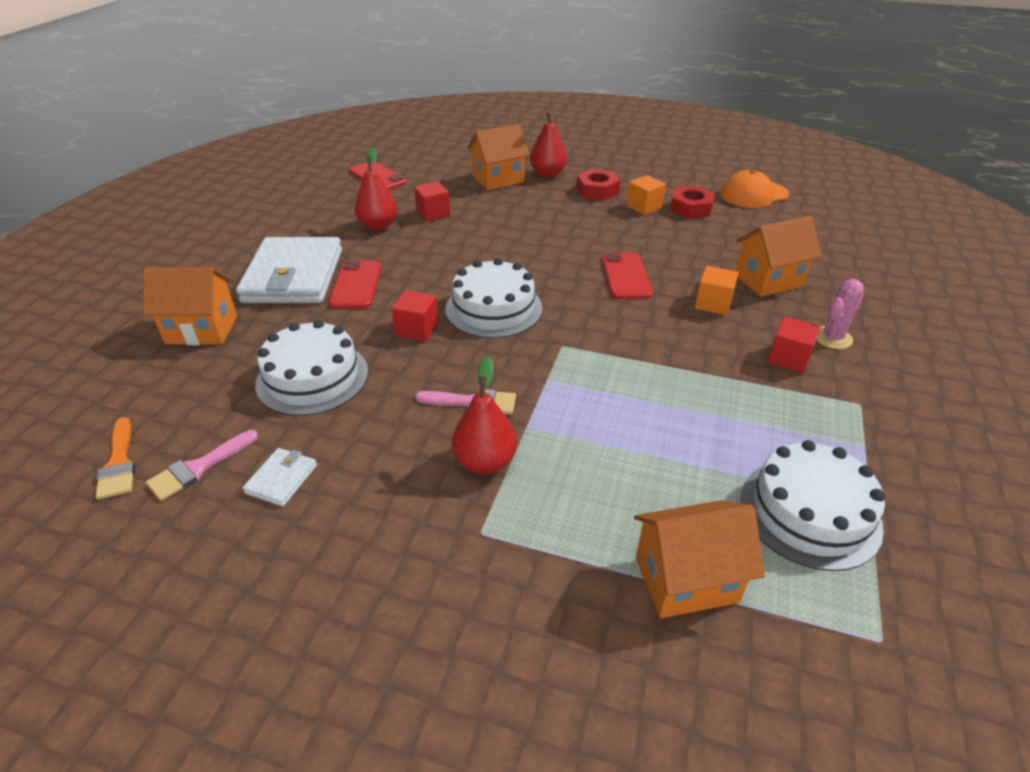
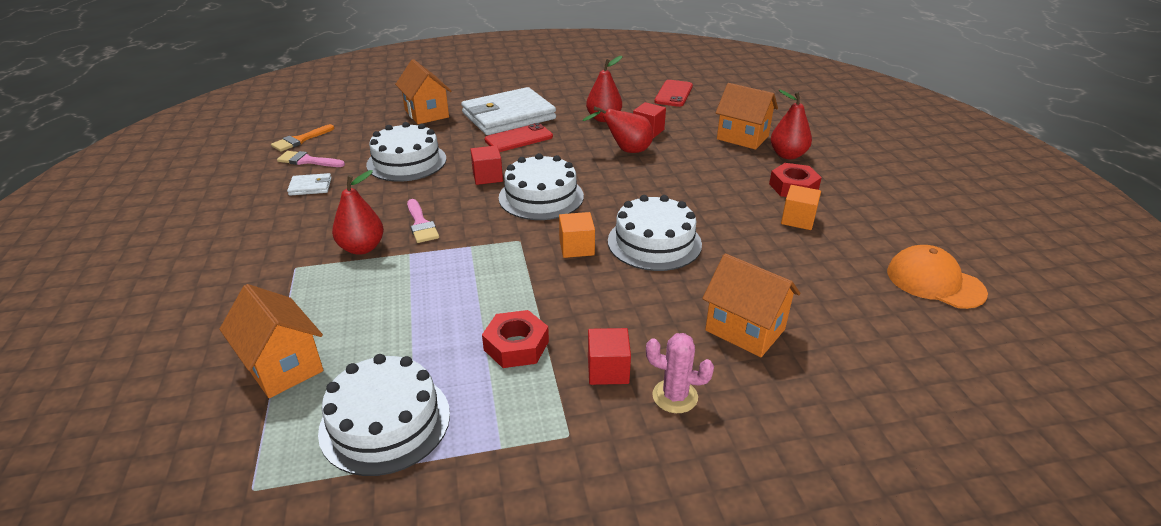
camera: 60 degrees right, 5 degrees down
(456, 236) = (625, 150): none -> red pear
(625, 276) = (654, 242): red phone -> white cake
(691, 208) = (835, 247): red nut -> red nut (516, 346)
(713, 303) = (660, 302): orange cube -> orange cube (576, 247)

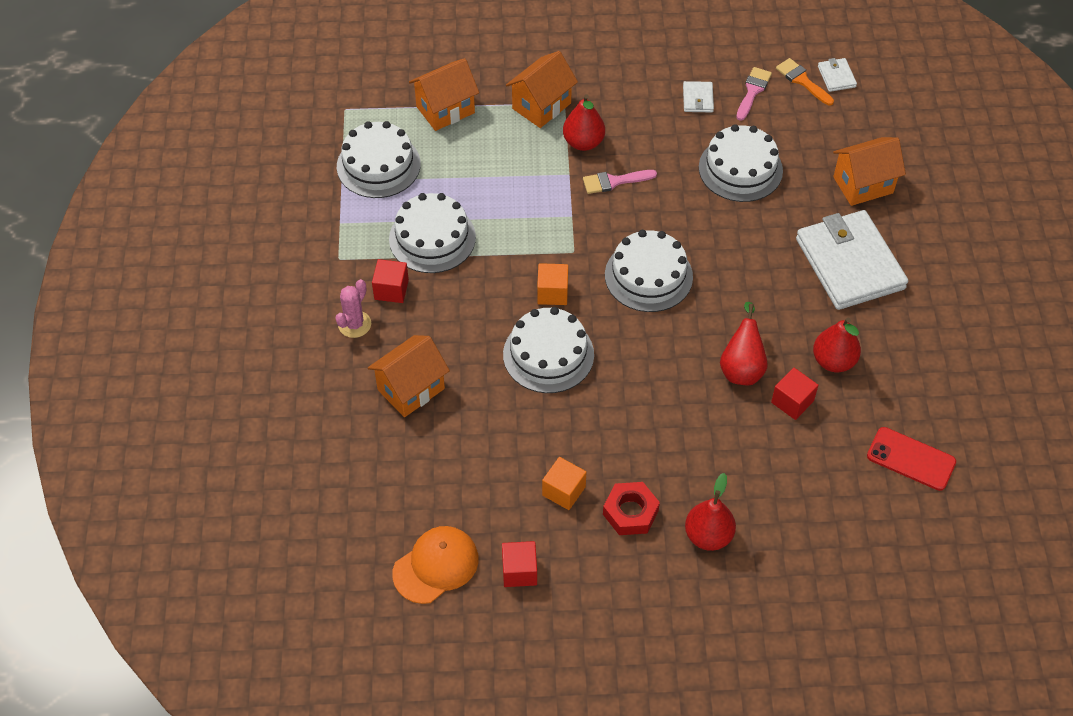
camera: 100 degrees right, 20 degrees up
(300, 126) = (836, 77): none -> white wallet
(487, 177) = (697, 235): red cube -> red cube (519, 571)
(516, 346) = (432, 238): red nut -> white cake
(519, 138) = (785, 268): red phone -> none
(742, 138) = (762, 501): orange house -> orange house (541, 106)

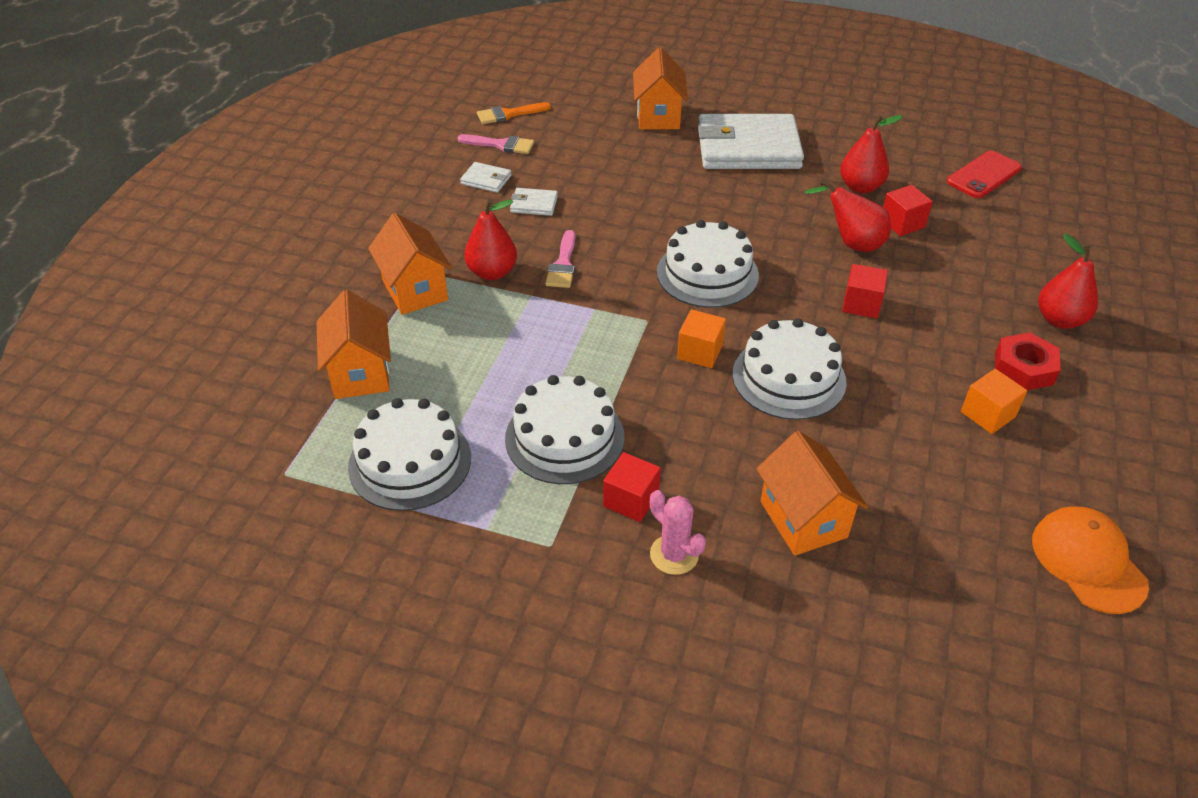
camera: 70 degrees left, 10 degrees down
(519, 571) = (1099, 482): red cube -> red cube (861, 304)
(740, 169) = (597, 178): white cake -> none
(753, 91) = (501, 145): pink brush -> pink brush turned 150 degrees clockwise
(836, 77) = (518, 95): white wallet -> white wallet (534, 204)

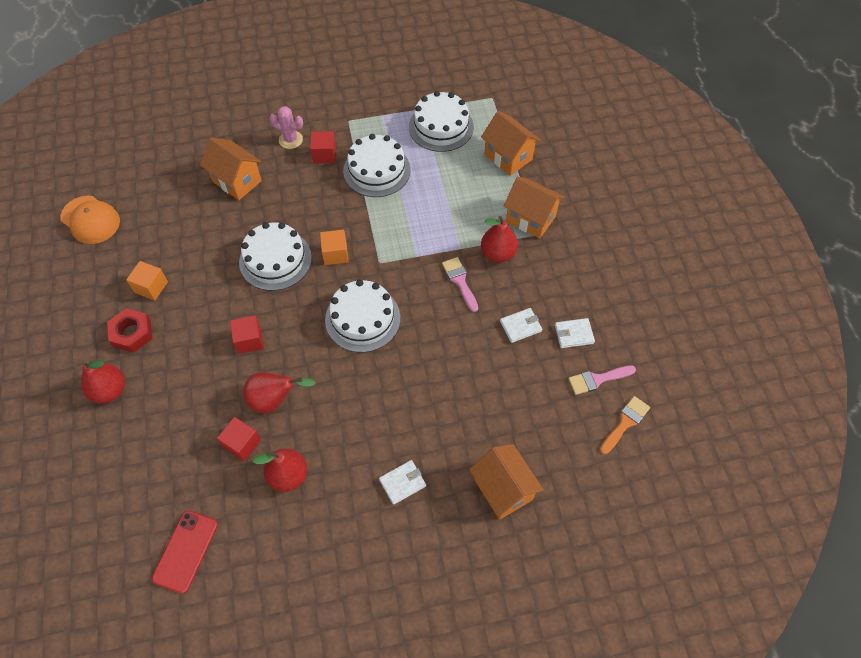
camera: 150 degrees right, 15 degrees up
(748, 148) = (402, 483): white wallet -> white wallet, size x0.41

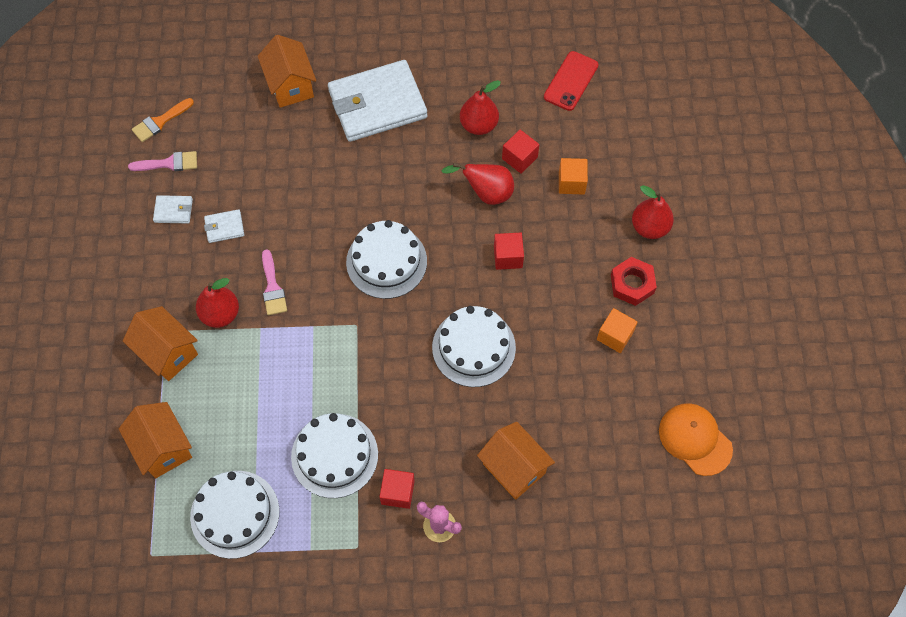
camera: 170 degrees left, 5 degrees up
(335, 254) = (404, 343): orange cube -> orange cube (571, 183)
(402, 483) = (377, 104): white wallet -> white wallet, size x2.43

